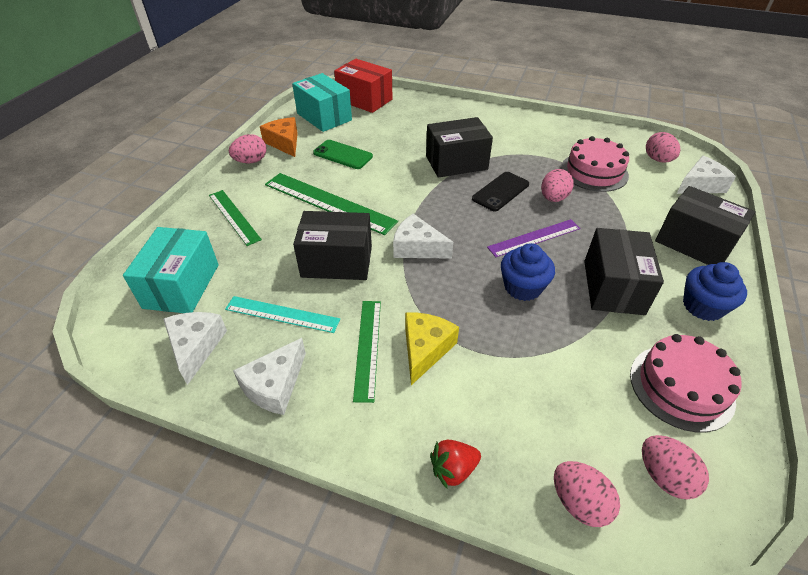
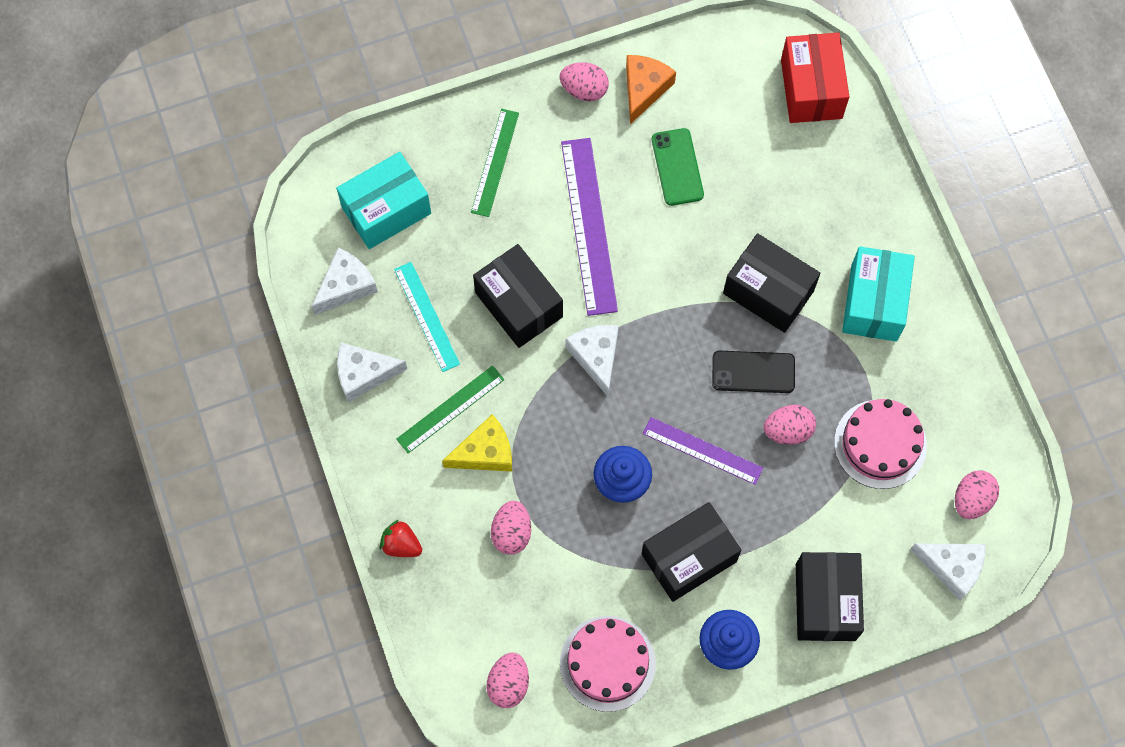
camera: 50 degrees right, 25 degrees up
(324, 117) = (732, 79): turquoise box -> turquoise box (874, 303)
(329, 202) = (589, 225): green ruler -> purple ruler
(579, 502) = (442, 638): pink egg -> pink egg (511, 533)

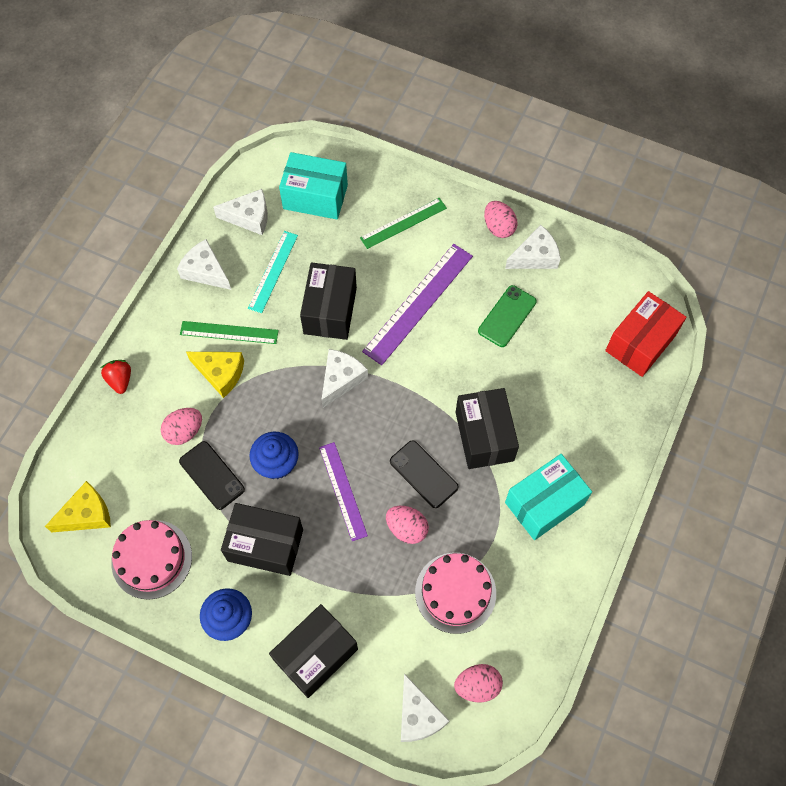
camera: 45 degrees right, 5 degrees down
(508, 684) = (86, 514): pink egg -> yellow cheese
(578, 545) = (212, 475): none -> black phone
(644, 89) = (535, 256): orange cheese -> white cheese

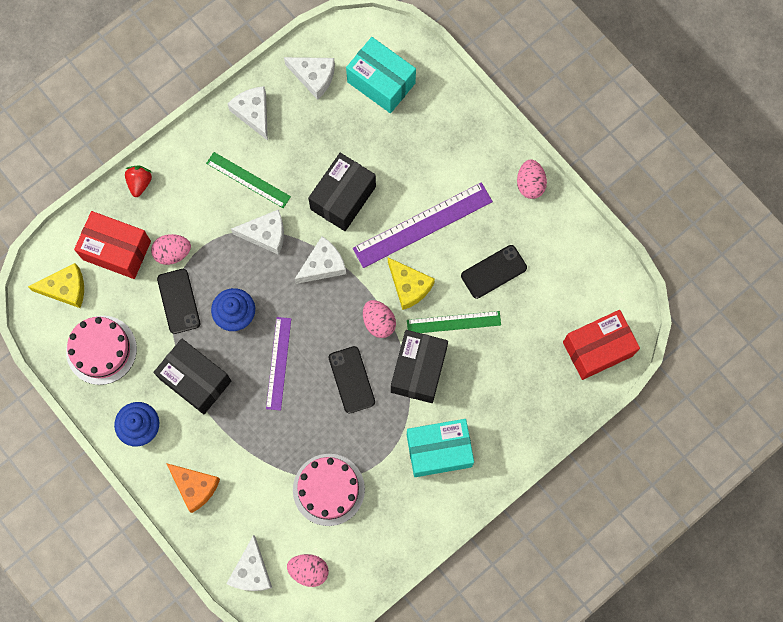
camera: 25 degrees right, 10 degrees up
(124, 453) = (117, 250): none -> red box
(220, 373) = (225, 214): yellow cheese -> yellow cheese (409, 286)
(273, 271) = (311, 139): turquoise ruler -> none
(316, 654) = (195, 487): black box -> orange cheese
(403, 223) = (447, 142): green ruler -> green ruler (453, 322)
(407, 528) = (315, 419): pink egg -> pink egg (378, 322)
(507, 316) = (493, 271): green phone -> black phone
(535, 256) = (548, 226): white cheese -> white cheese (265, 234)

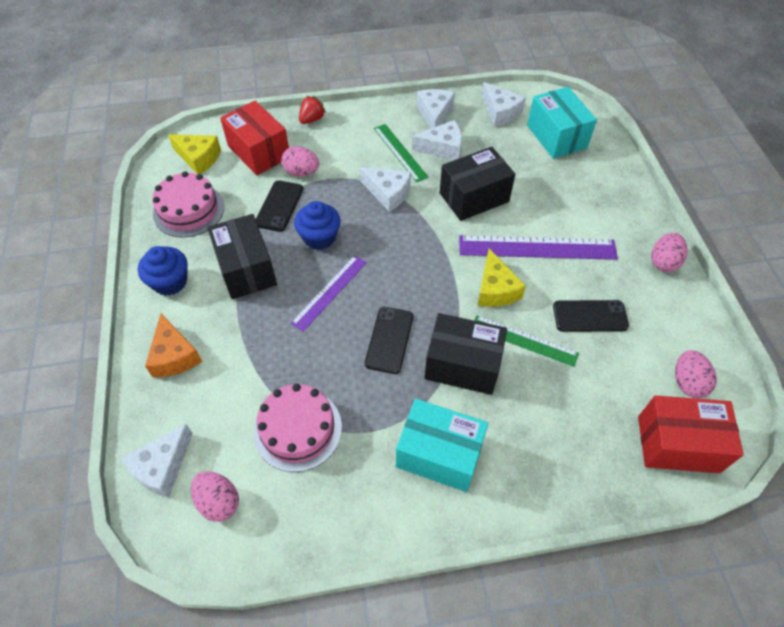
camera: 30 degrees right, 20 degrees down
(323, 265) = (423, 236): white cheese -> white cheese (442, 148)
(378, 322) = (447, 304): pink egg -> pink egg (687, 382)
(418, 370) = (462, 365): black box -> black box turned 60 degrees clockwise

